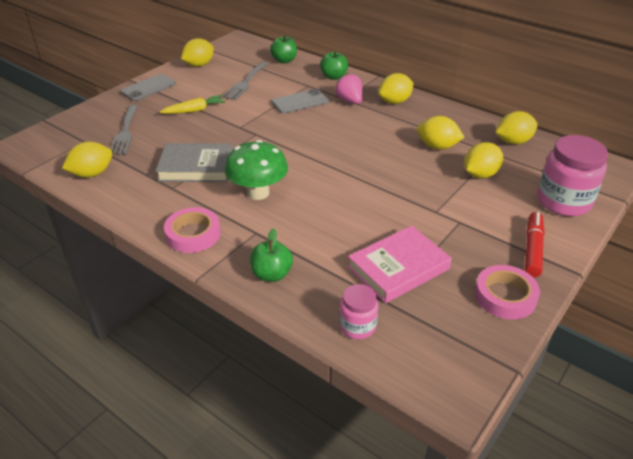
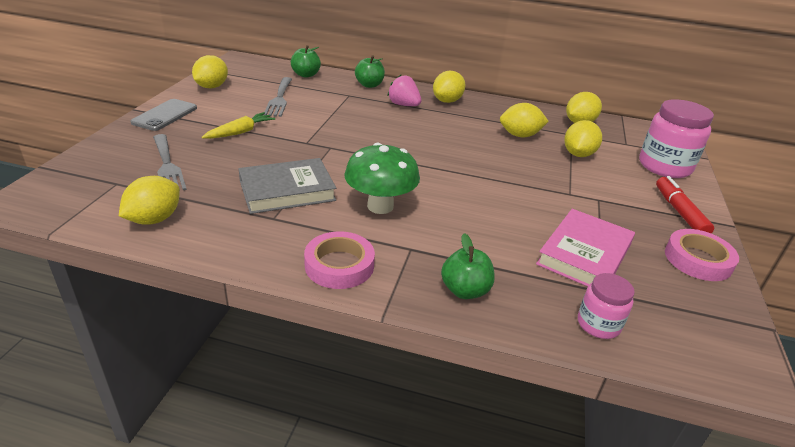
camera: 25 degrees left, 5 degrees down
(300, 102) = (353, 111): grey phone -> none

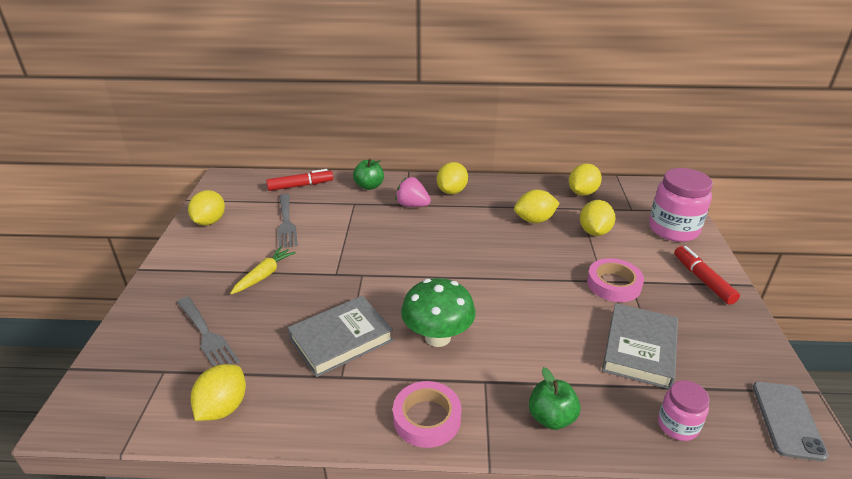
camera: 10 degrees left, 0 degrees up
(165, 115) = (176, 270): grey phone -> grey phone (787, 420)
(306, 75) = (300, 185): green apple -> red marker
(584, 254) = (639, 349): pink book -> grey book
(698, 260) = (735, 331): pink tape -> pink tape (613, 284)

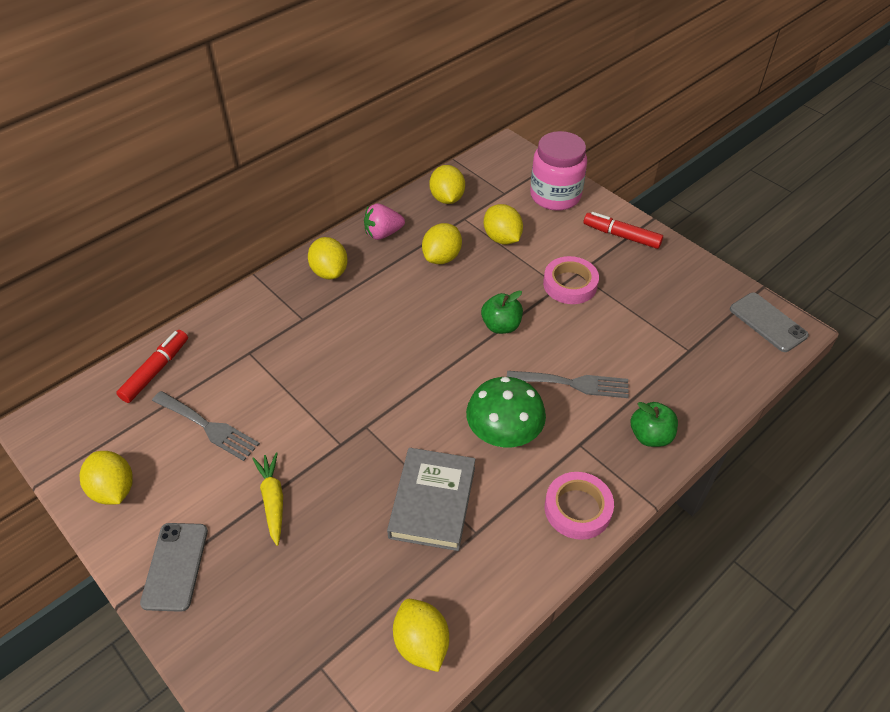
camera: 45 degrees left, 15 degrees up
(182, 271) = (175, 566): none -> grey phone
(207, 336) = (310, 602): grey fork -> grey fork (573, 384)
(369, 186) = (236, 320): green apple -> green apple (501, 326)
(412, 205) = (312, 314): pink strawberry -> pink strawberry (383, 233)
(639, 349) = (644, 332): grey book -> none
(677, 425) = (721, 377): pink jar -> none

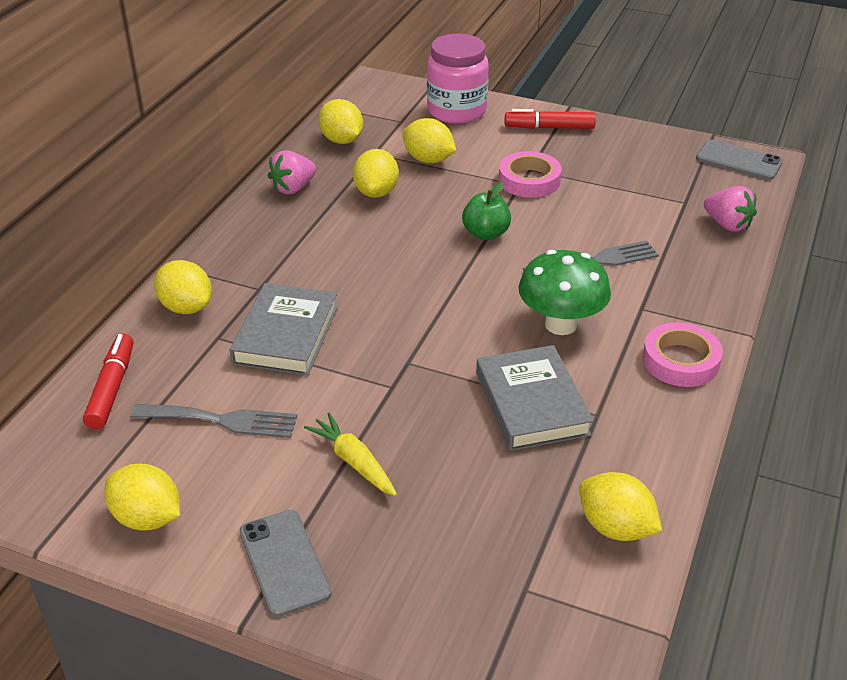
camera: 25 degrees left, 10 degrees down
(295, 368) = (285, 335): none -> grey book
(329, 272) = (257, 238): yellow lemon -> yellow lemon (186, 307)
(650, 436) = (702, 280): green apple -> none
(711, 386) = (727, 225): none -> pink strawberry

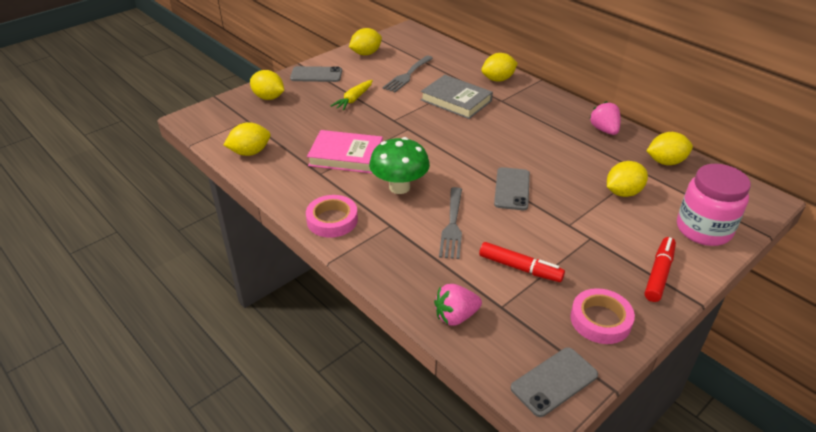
camera: 115 degrees right, 0 degrees up
(112, 388) = (449, 56): red marker -> red marker (520, 268)
(354, 462) = (354, 99): yellow carrot -> yellow carrot turned 135 degrees clockwise
(376, 192) = (585, 159): yellow lemon -> yellow lemon (268, 97)
(486, 233) = (512, 189): green apple -> grey phone
(529, 180) = (573, 231): pink tape -> pink tape (600, 320)
(531, 403) = (346, 155): grey book -> pink book

